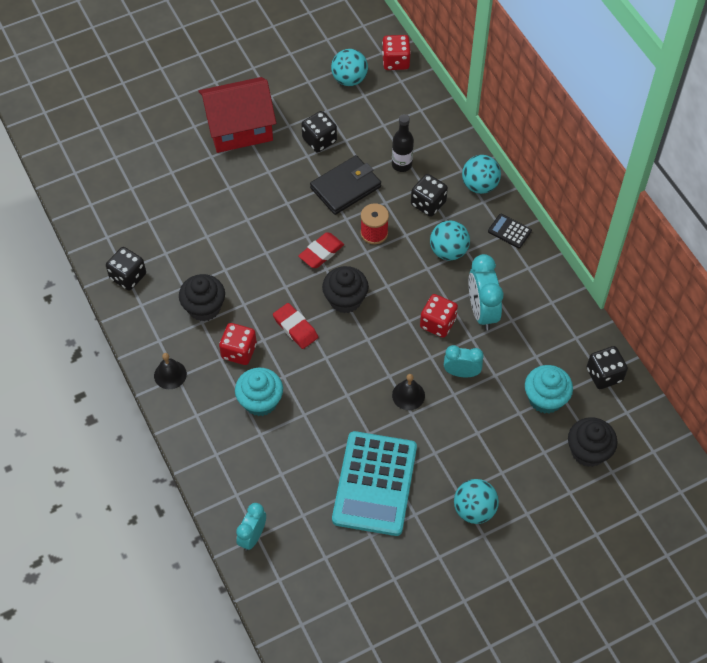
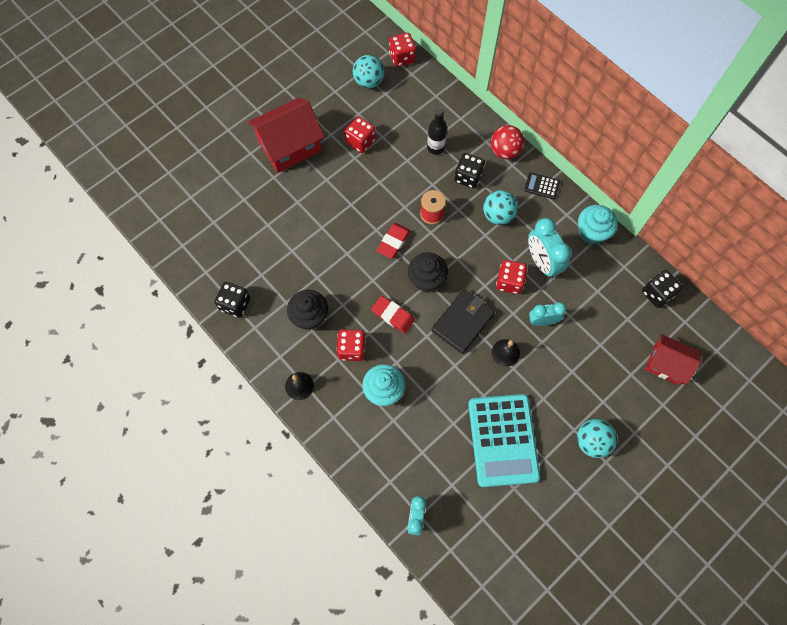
camera: 15 degrees left, 10 degrees up
(319, 140) = (360, 141): black dice -> red dice
(346, 187) = (395, 178): black wallet -> black wallet (463, 322)
(479, 185) = (505, 151): turquoise ball -> red ball
(545, 398) = (617, 327): turquoise cupcake -> turquoise cupcake (592, 232)
(588, 451) = (666, 364): black cupcake -> red house

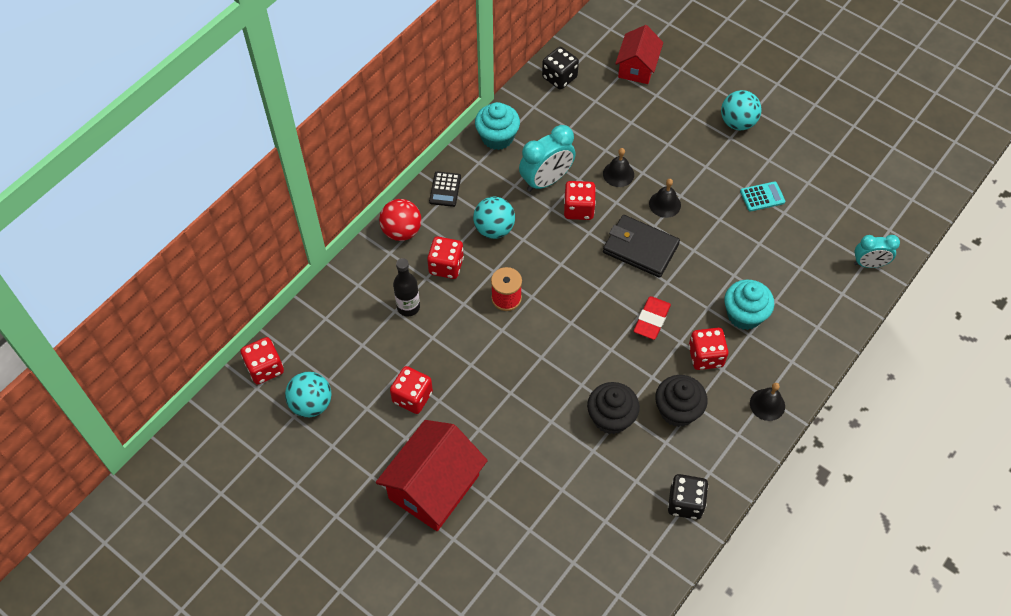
camera: 100 degrees left, 10 degrees down
(290, 146) = (434, 487): red house -> red house turned 75 degrees clockwise
(393, 242) = (554, 334): red eraser -> none
(426, 279) = (596, 291): black cupcake -> black cupcake (611, 418)
(468, 177) = (446, 266): black dice -> red dice
(503, 440) = (762, 197): turquoise calculator -> turquoise calculator, size x0.41
(542, 321) = (618, 174): turquoise clock -> black bell

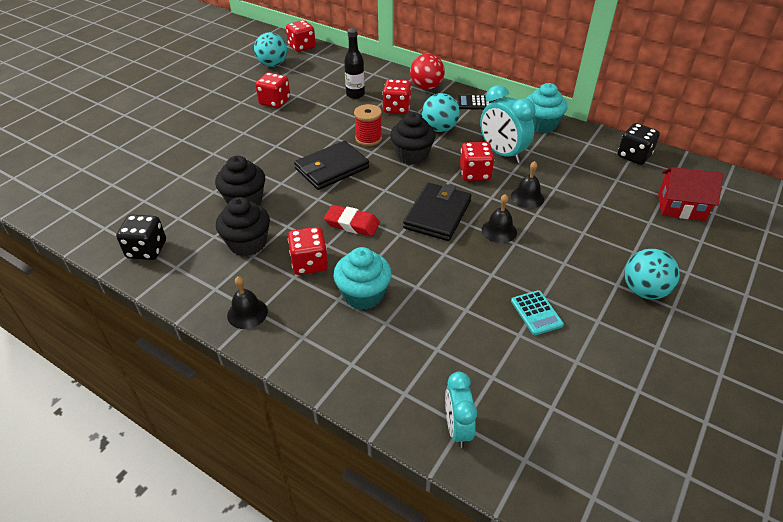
camera: 85 degrees right, 15 degrees down
(434, 487) = (197, 116): red house -> none
(542, 259) = (412, 155): none -> black cupcake
(560, 336) = (331, 168): none -> black wallet

